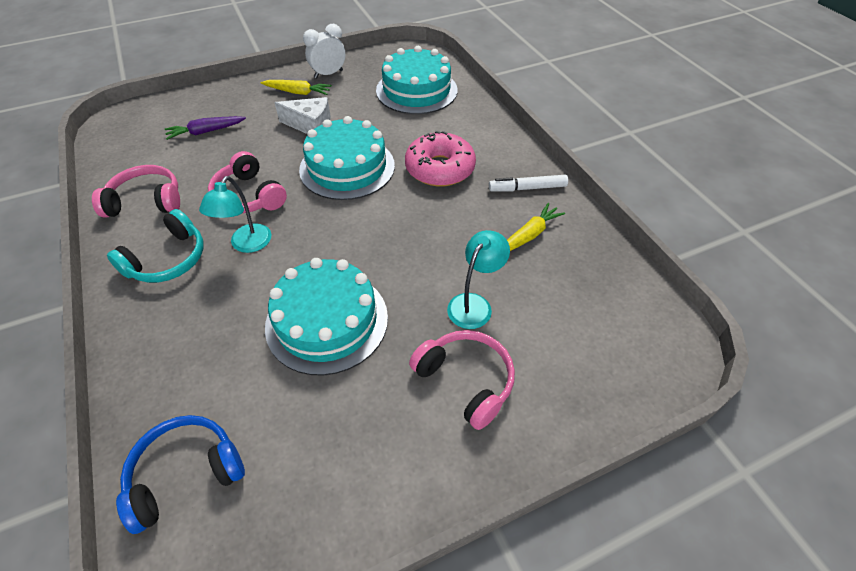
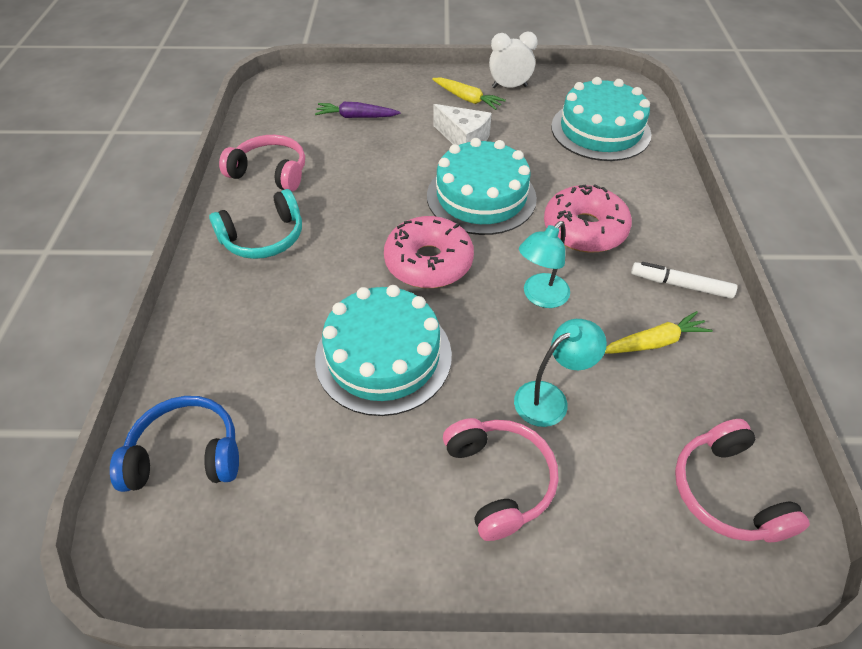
camera: 25 degrees right, 0 degrees up
(247, 245) = (342, 247): turquoise lamp -> turquoise lamp (540, 297)
(249, 196) = (367, 197): pink headphones -> pink headphones (726, 492)
(328, 233) = (428, 262): none -> pink donut

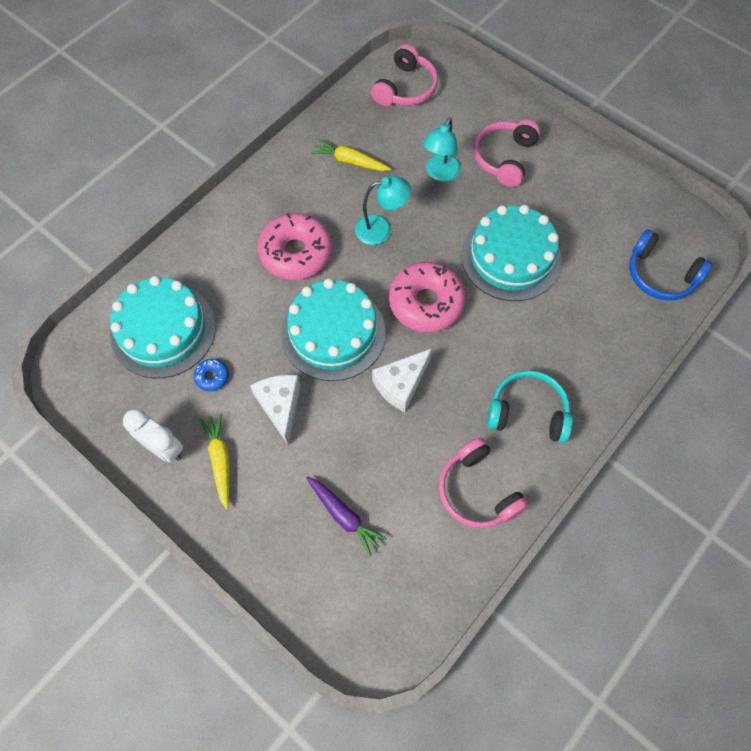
camera: 140 degrees left, 15 degrees up
(389, 197) = (401, 384): none -> white cheese
(530, 128) = (212, 377): none -> blue donut
(550, 398) = (440, 174): turquoise lamp -> turquoise lamp turned 75 degrees counterclockwise
(680, 285) = (290, 178): white marker -> none

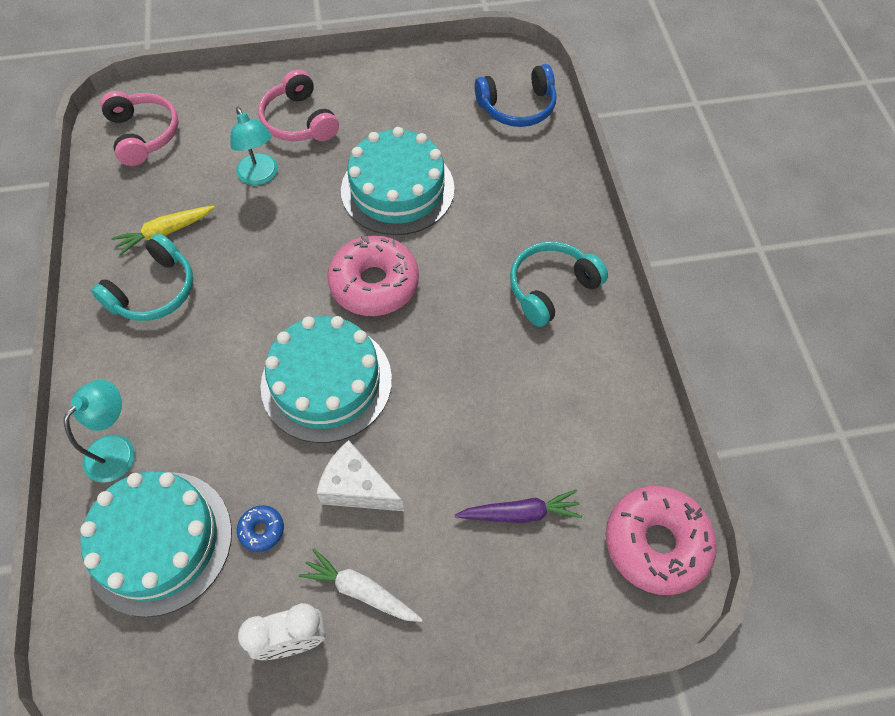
camera: 50 degrees left, 5 degrees down
(220, 460) = (360, 590): yellow carrot -> white carrot
(296, 253) = (209, 351): pink donut -> pink donut (656, 543)
(307, 191) = (154, 291): none -> turquoise headphones
(381, 229) = (263, 262): turquoise lamp -> turquoise lamp (117, 449)
(401, 384) = (434, 365): white cheese -> none
(477, 491) = (589, 382): pink headphones -> none

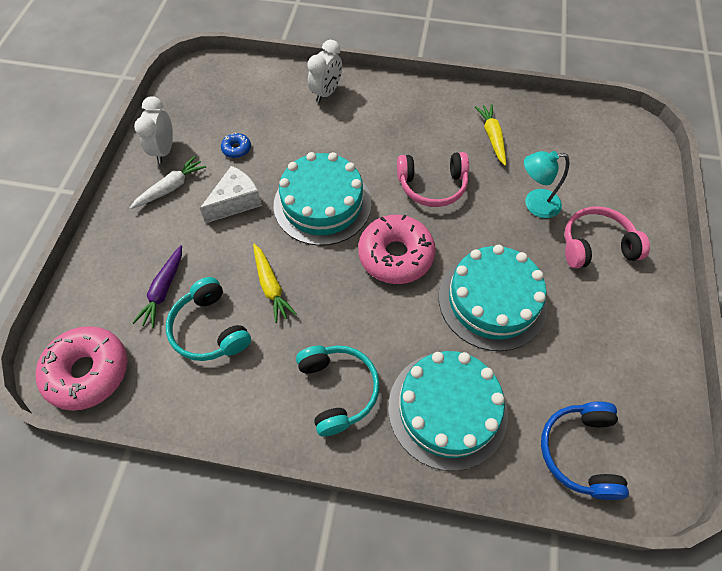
camera: 110 degrees right, 0 degrees up
(117, 449) = (326, 93): turquoise lamp -> white clock
(143, 134) = (600, 138): pink headphones -> pink headphones (432, 185)
(154, 291) = (440, 124): turquoise headphones -> turquoise headphones (210, 329)
(158, 542) = (257, 103): turquoise cake -> turquoise cake (447, 409)
(464, 393) = (271, 286): none -> yellow carrot

